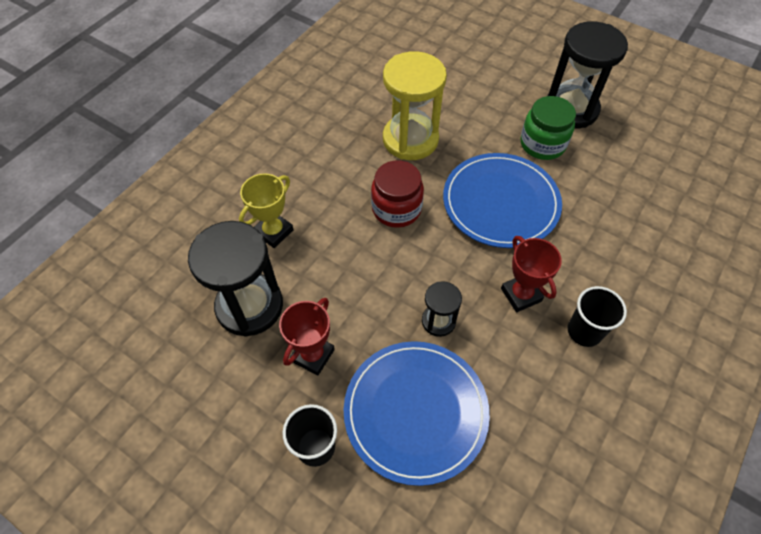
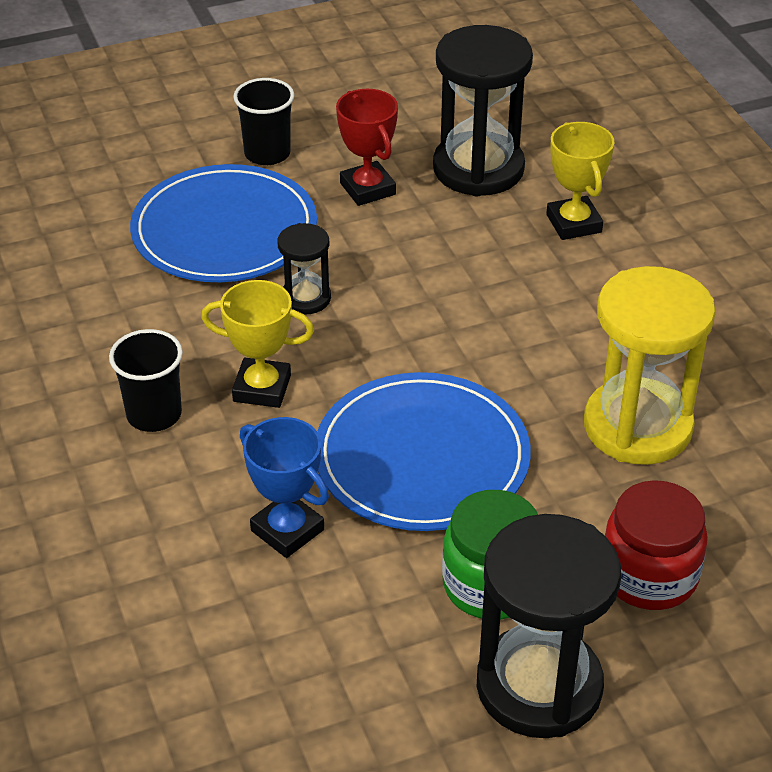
camera: 125 degrees right, 15 degrees down
(396, 209) = (511, 345): red jar -> red jar (649, 575)
(521, 295) = (262, 388): red trophy -> yellow trophy
(589, 226) = (287, 530): none -> blue trophy

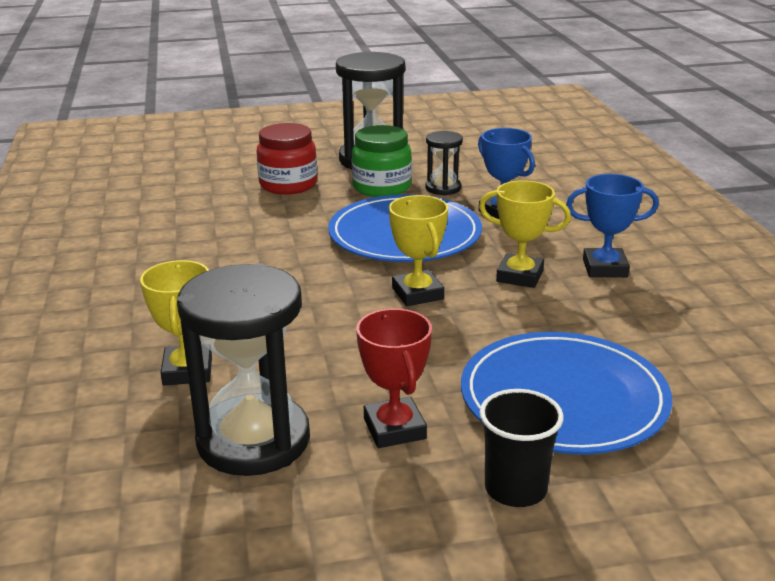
camera: 170 degrees left, 15 degrees down
(154, 414) = (605, 268): black cup -> blue trophy
(305, 298) = (479, 331): black hourglass -> black hourglass (443, 188)
(380, 345) = (417, 293): none -> yellow trophy
(637, 426) = (244, 238): yellow hourglass -> none

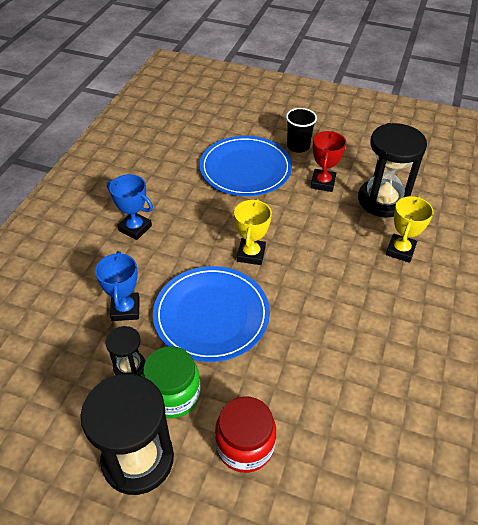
camera: 150 degrees left, 20 degrees up
(520, 276) = (185, 243): yellow trophy -> none

